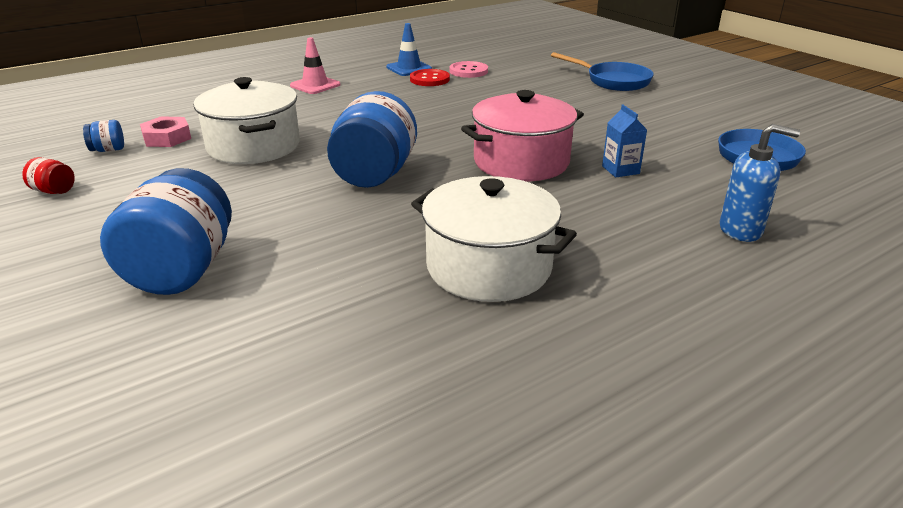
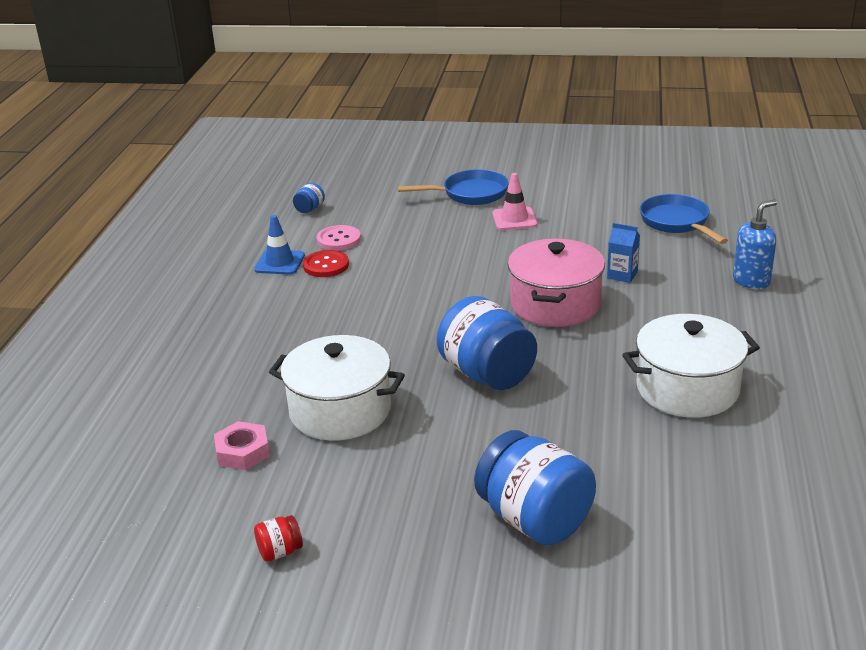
camera: 45 degrees left, 0 degrees up
(108, 150) = (220, 495): blue jar -> blue jar (310, 209)
(315, 85) = (238, 326): pink traffic cone -> pink traffic cone (514, 219)

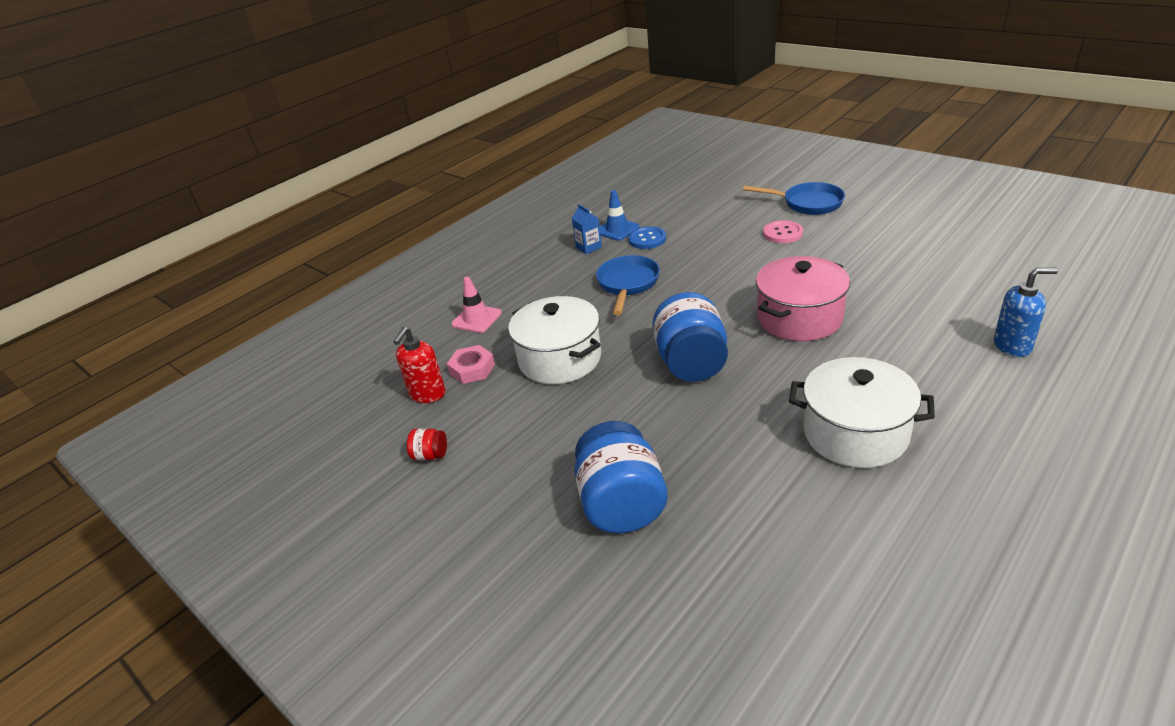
camera: 35 degrees right, 5 degrees up
(211, 494) = (427, 394): none -> red soap dispenser
(310, 209) = (673, 191): blue jar -> none
(326, 265) = (647, 239): red button -> blue button
(339, 239) = (673, 220): pink button -> pink button (782, 233)
(514, 219) = (827, 233): pink traffic cone -> pink traffic cone (476, 319)
(622, 275) = (884, 306): blue carton -> blue carton (588, 247)
(677, 222) = (981, 269): blue pan -> blue pan (627, 284)

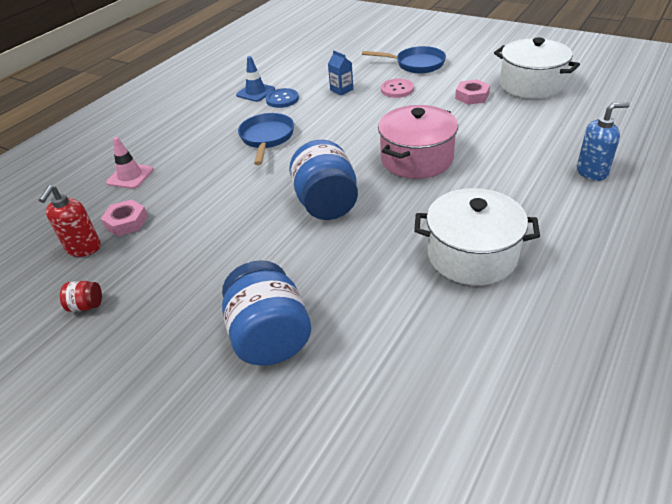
camera: 10 degrees left, 5 degrees up
(560, 359) = (208, 207): white pot -> white pot (531, 85)
(588, 247) = (231, 108): blue carton -> blue carton (341, 90)
(873, 245) = (472, 96): none -> pink nut

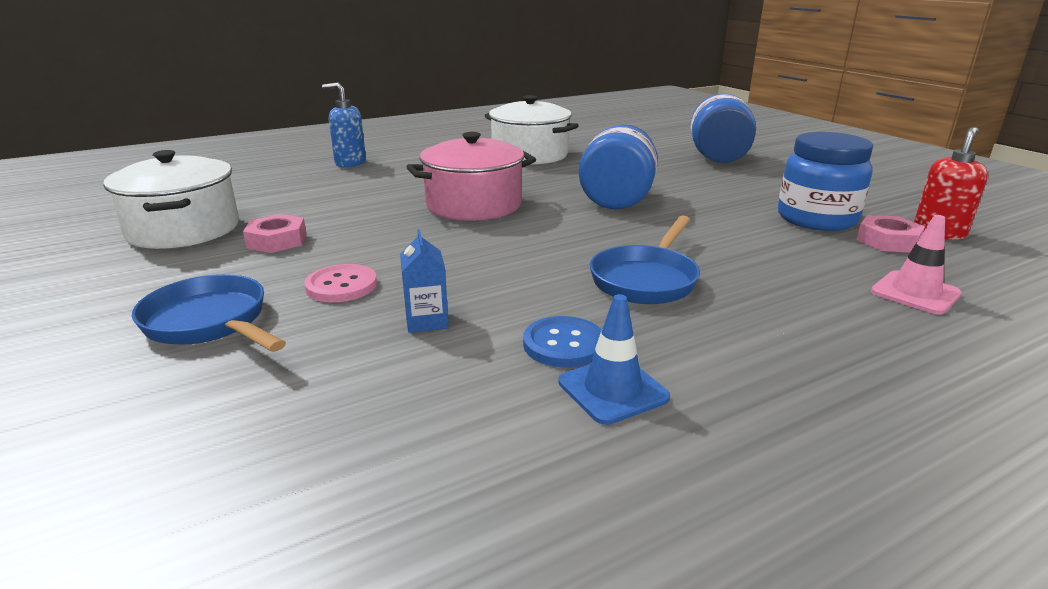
camera: 155 degrees left, 15 degrees down
(86, 306) = (899, 197): red jar -> none
(170, 234) = (816, 219): none -> blue jar

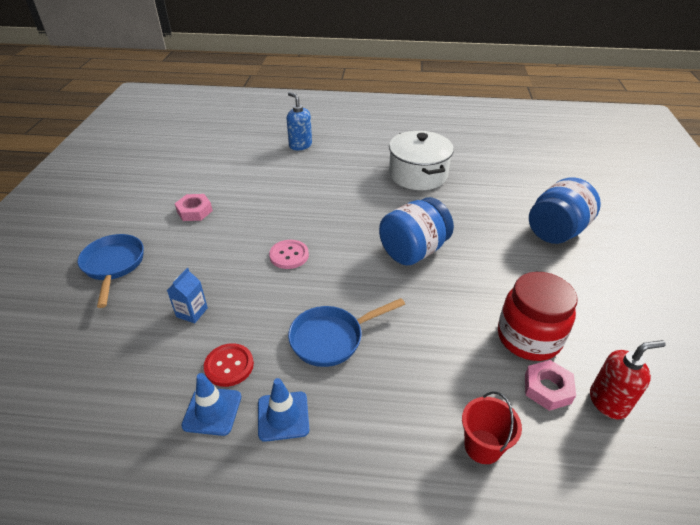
camera: 35 degrees right, 15 degrees up
(183, 230) = (166, 183): white pot -> none
(341, 286) = (185, 264): pink button -> pink button (289, 255)
(474, 205) = (321, 219): pink pot -> none
(563, 344) = (229, 366): blue button -> red button
(705, 355) = (283, 416): none -> blue traffic cone
(816, 219) = (528, 338): blue jar -> red jar
(915, 293) = (482, 446): pink traffic cone -> red bucket

